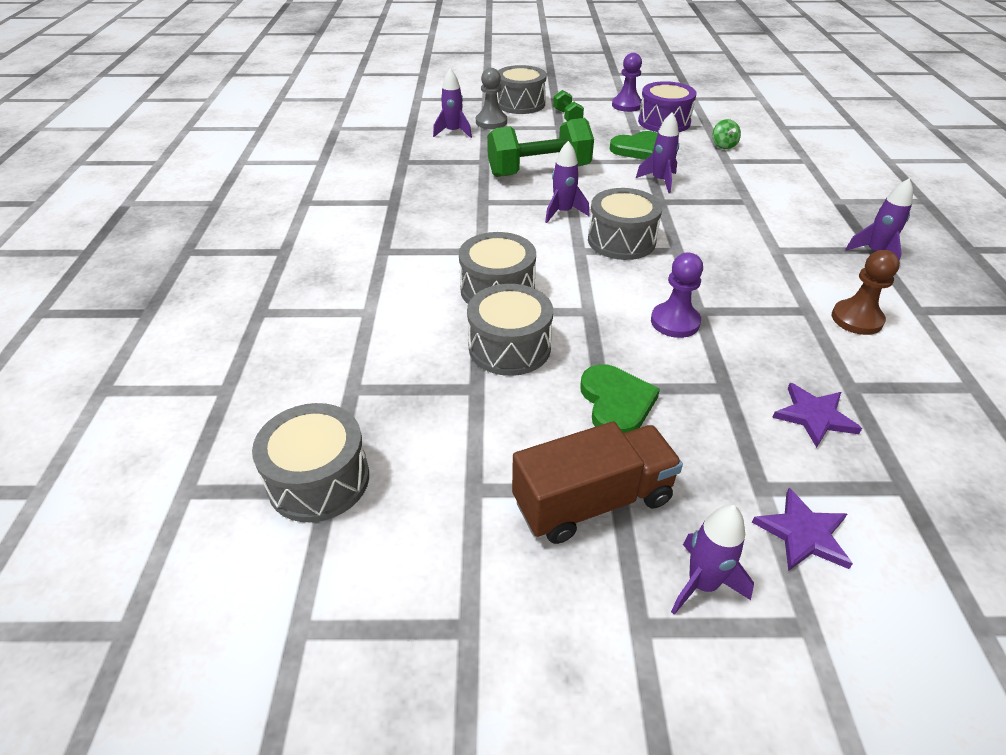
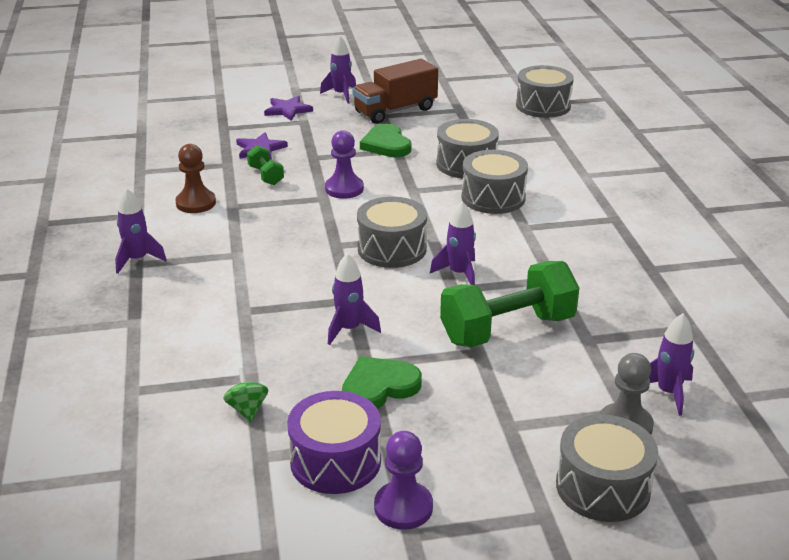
camera: 170 degrees right, 10 degrees down
(567, 117) = (505, 456): green dumbbell -> green dumbbell (266, 175)

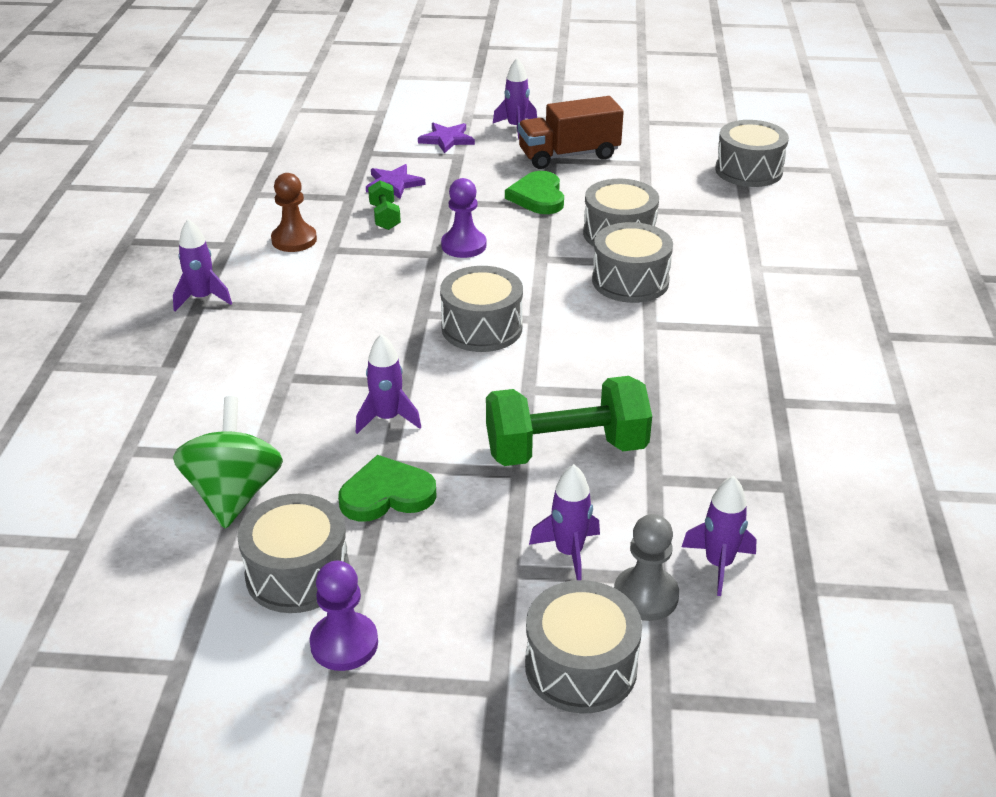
camera: 15 degrees right, 5 degrees up
(247, 409) = (234, 494): green spinning top -> green spinning top, size x2.08
(335, 461) = (298, 573): purple drum -> grey drum
(459, 274) = (543, 371): purple rocket -> purple rocket (569, 553)

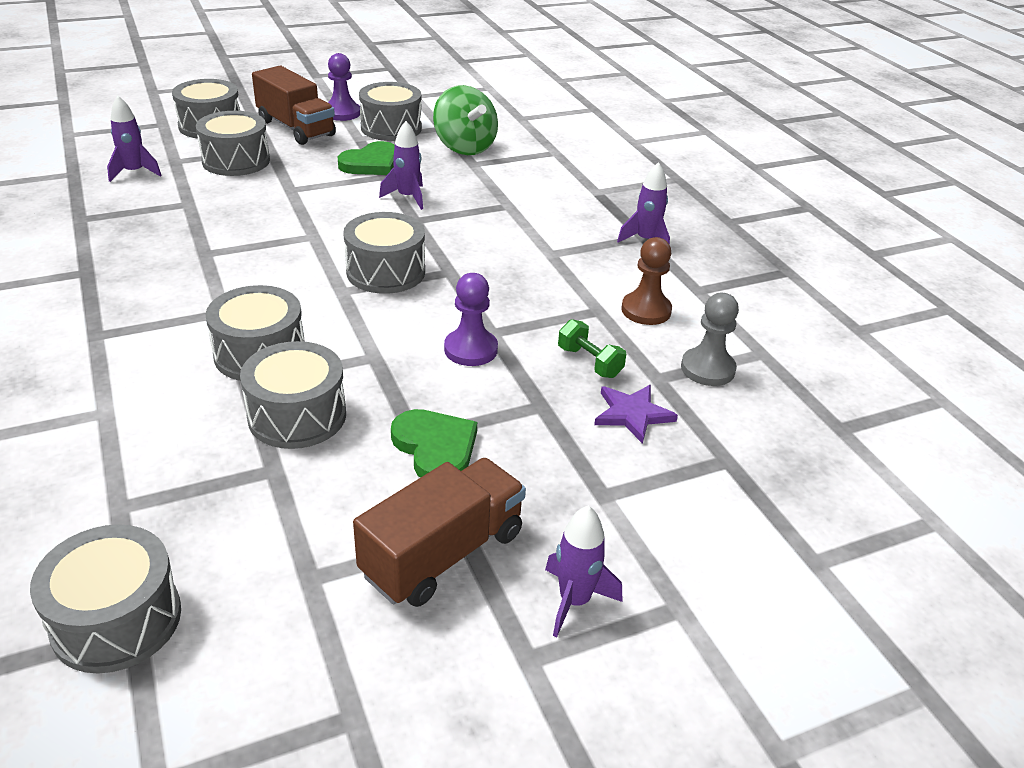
camera: 150 degrees right, 0 degrees up
(444, 617) = (296, 128): none -> brown truck
(446, 139) = (652, 527): purple star -> none
(566, 450) = (262, 206): green dumbbell -> none
(569, 553) = (236, 161): purple rocket -> grey drum
(645, 596) = (180, 153): grey pawn -> grey pawn (707, 369)

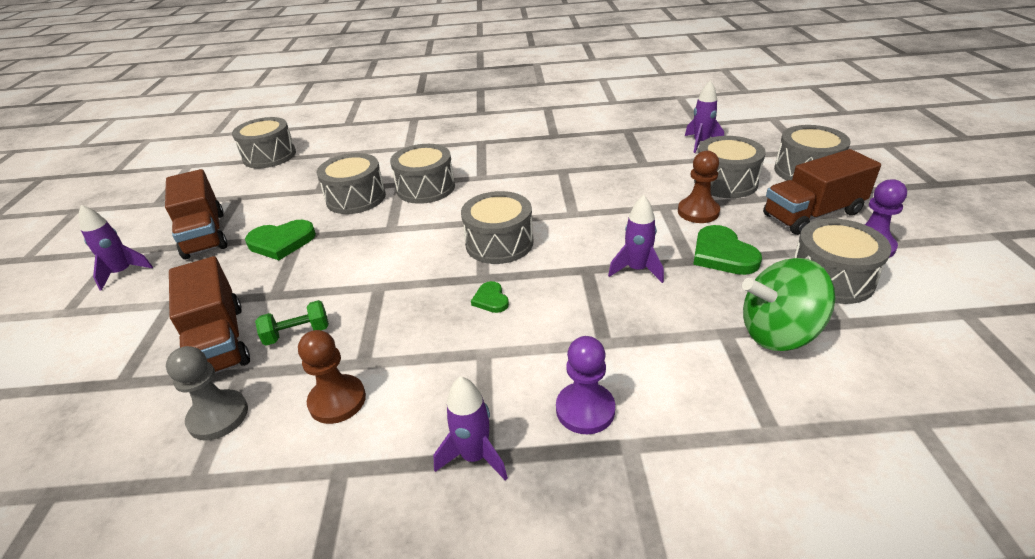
camera: 115 degrees right, 0 degrees up
(299, 173) = (698, 212): none -> brown pawn
(470, 349) = (365, 271): purple pawn -> purple pawn (585, 410)
(482, 261) = (491, 299): none -> green heart
(632, 414) = (219, 341): purple star -> brown truck

